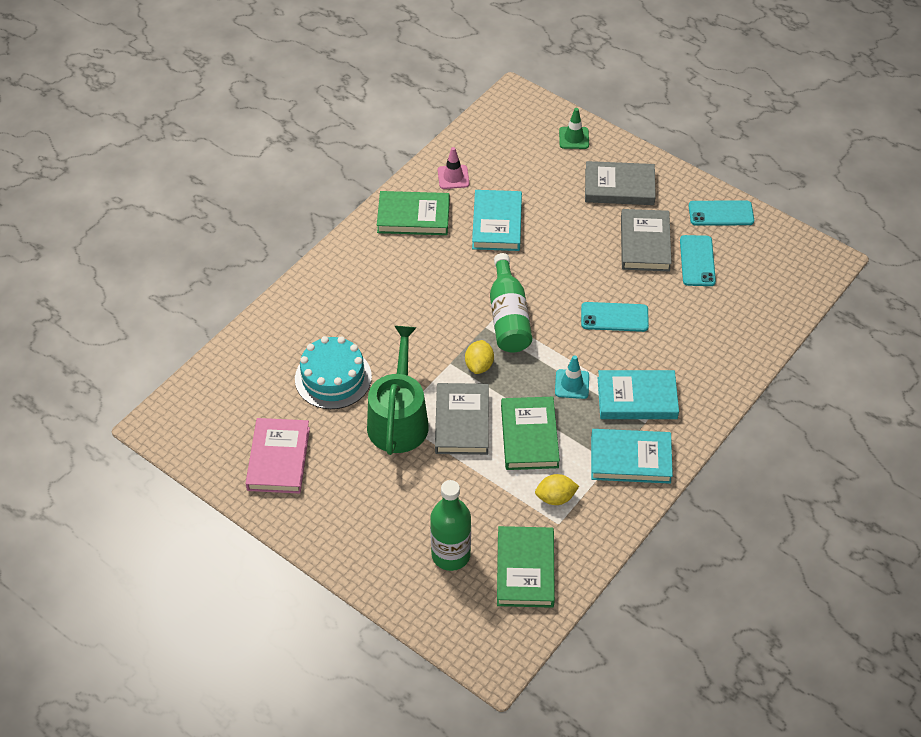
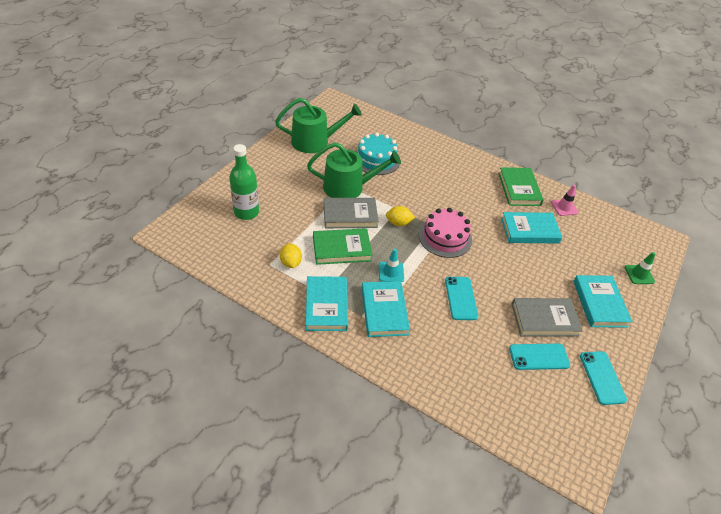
camera: 80 degrees right, 5 degrees down
(278, 459) = (315, 141): pink book -> green watering can
(508, 316) = (445, 237): green bottle -> pink cake
(525, 569) = (233, 247): green book -> none
(619, 187) = (599, 303): grey book -> turquoise book

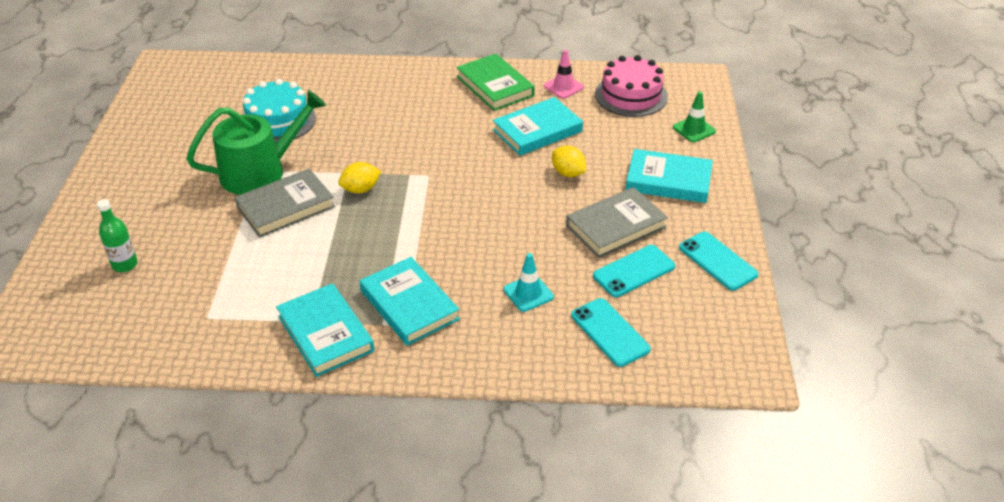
camera: 25 degrees left, 5 degrees down
(246, 212) = (125, 264): green bottle -> green bottle, size x0.61
(291, 263) = (238, 302): yellow lemon -> yellow lemon (568, 173)
(315, 141) = (170, 130): green watering can -> none
(341, 249) = (301, 254): green book -> none
(391, 272) = (388, 254): turquoise traffic cone -> turquoise traffic cone (528, 293)
(445, 237) = (434, 182): pink cake -> pink cake (631, 95)
(461, 298) = (499, 246): turquoise phone -> turquoise phone (609, 332)
(599, 303) = (668, 180): turquoise book -> turquoise book turned 45 degrees counterclockwise

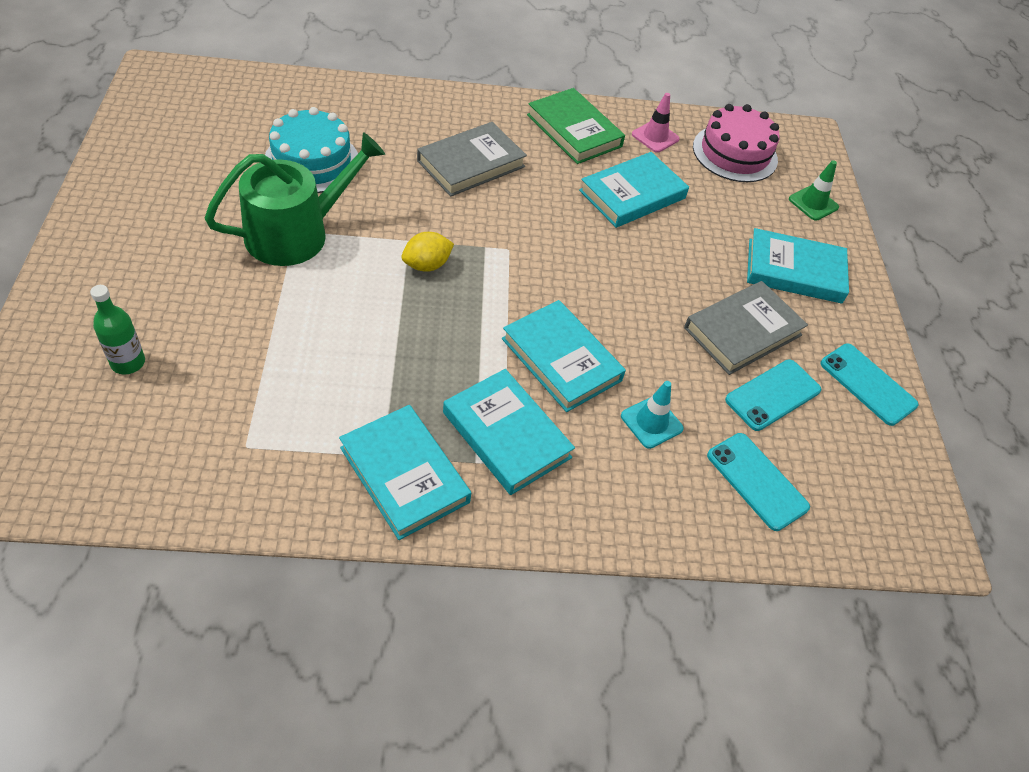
camera: 10 degrees left, 10 degrees up
(286, 207) = (334, 286): grey book -> grey book (471, 164)
(460, 251) = (561, 359): none -> turquoise book
(568, 173) = (676, 255): yellow lemon -> none

